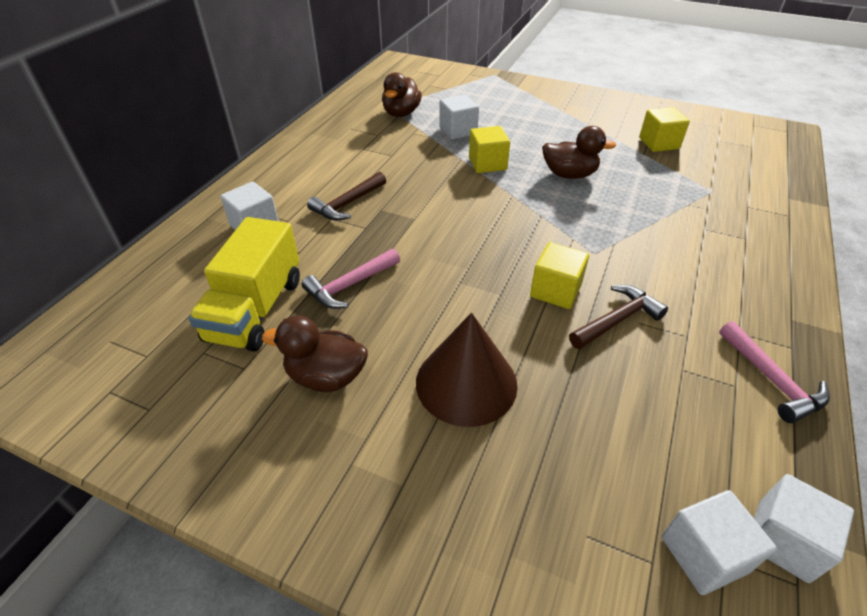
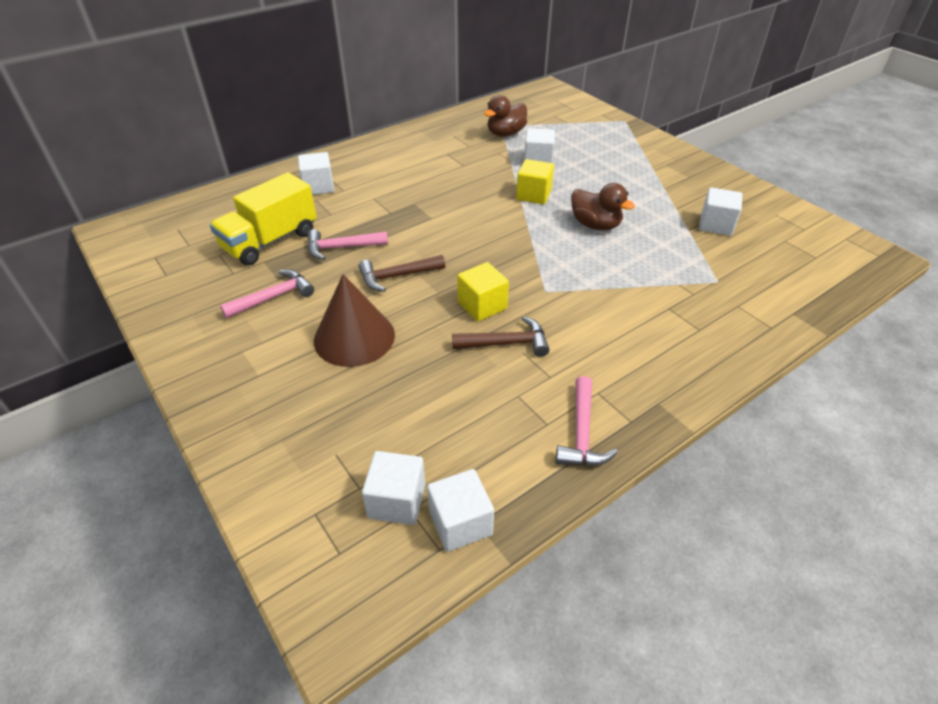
camera: 30 degrees right, 0 degrees up
(326, 376) = (273, 297): brown duck -> pink hammer
(347, 204) = (394, 192): brown hammer -> brown hammer (397, 276)
(659, 143) = (716, 225): yellow cube -> white cube

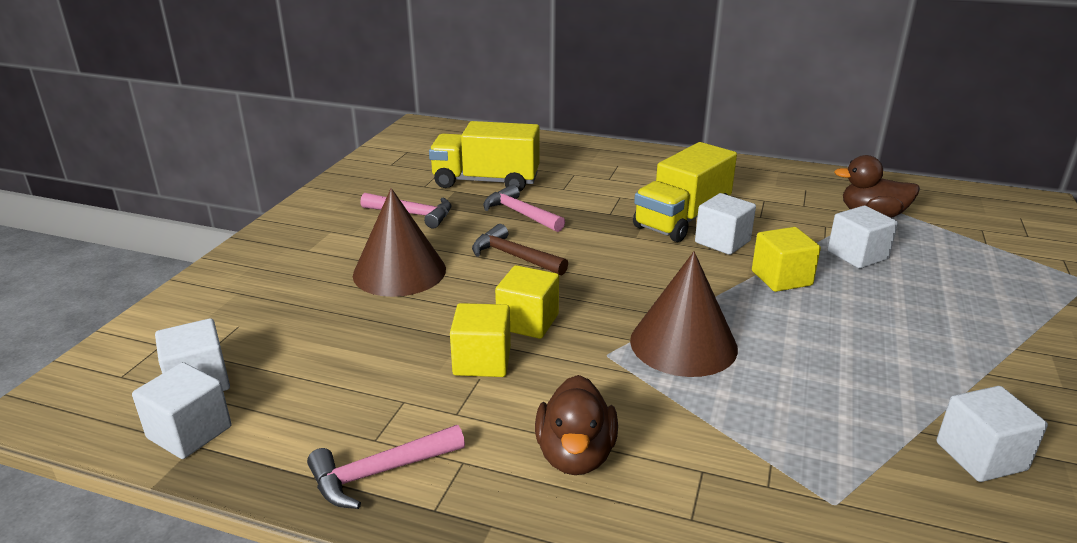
camera: 55 degrees right, 15 degrees down
(318, 187) = (595, 167): white cube -> white cube (722, 242)
(433, 191) = (682, 219): none -> yellow truck
(506, 343) = (482, 361): brown hammer -> yellow cube
(561, 259) = (683, 344): none -> brown cone
(595, 225) = (793, 344): brown duck -> brown duck (575, 455)

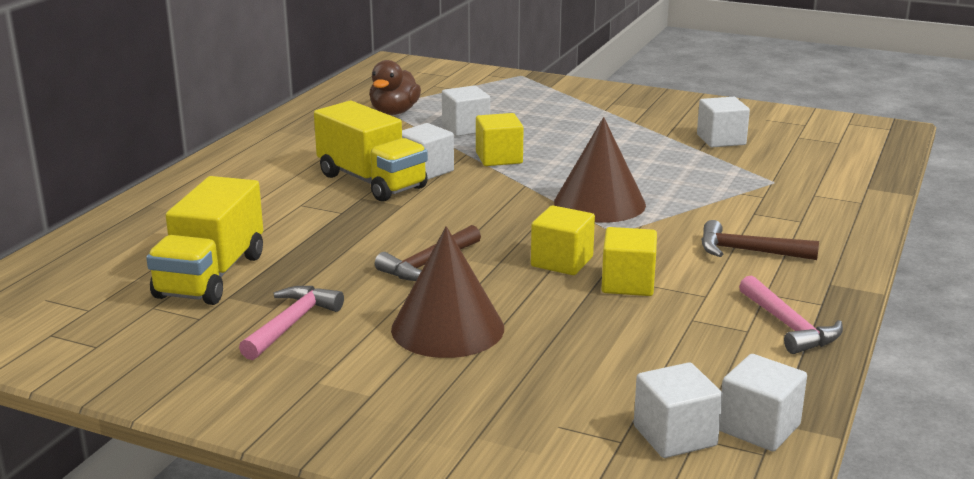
camera: 85 degrees left, 5 degrees down
(520, 214) = (321, 258): pink hammer -> none
(575, 455) = (748, 251): brown duck -> brown hammer

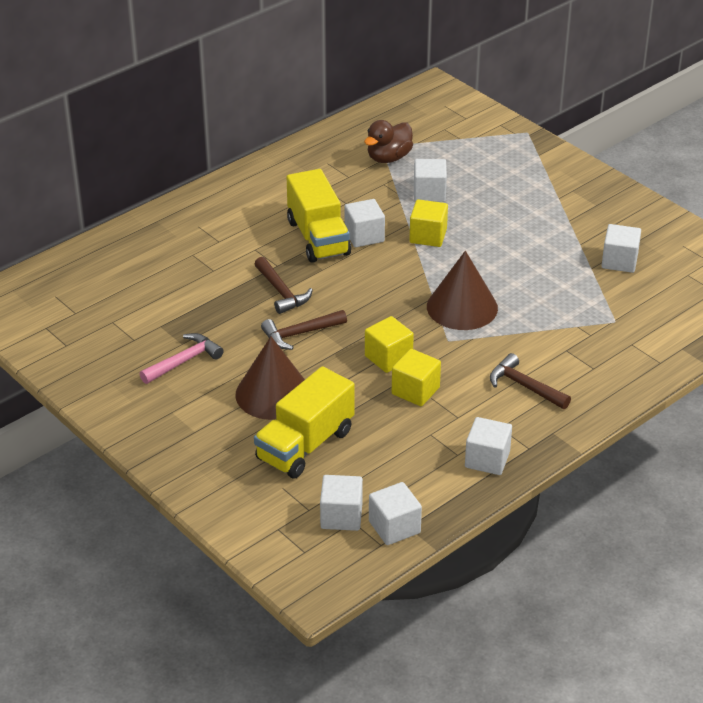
camera: 25 degrees right, 15 degrees up
(211, 276) = (160, 304): yellow truck -> yellow truck (305, 445)
(369, 233) = (281, 292): none -> brown hammer
(788, 326) = (487, 459): pink hammer -> white cube

